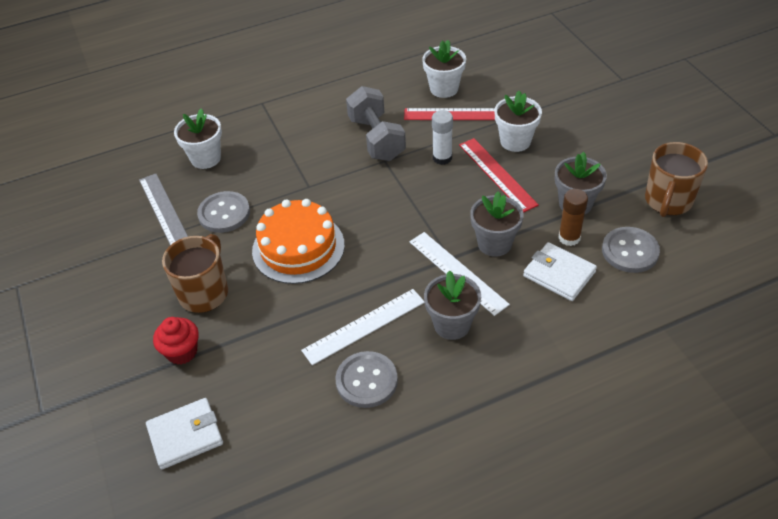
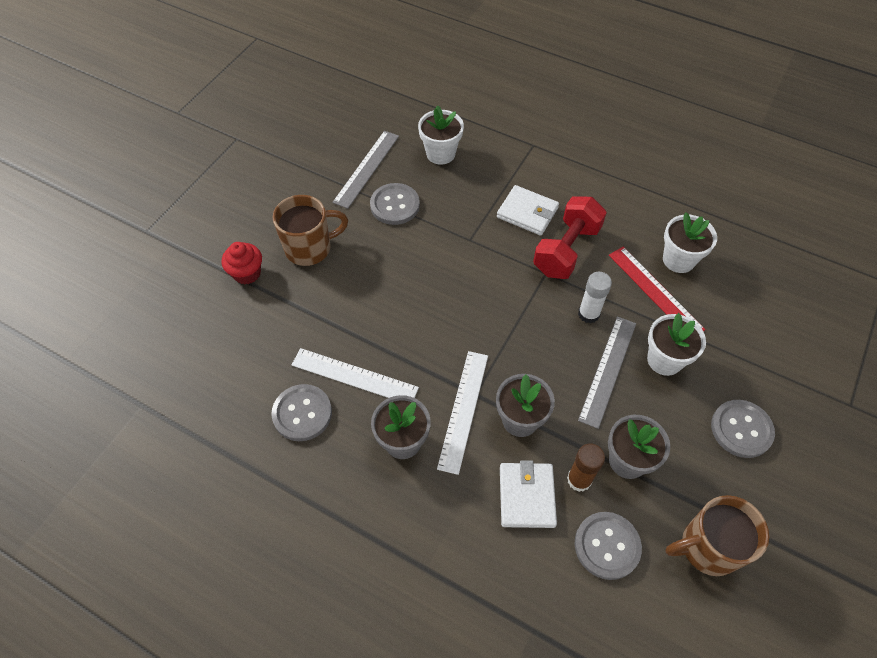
camera: 50 degrees right, 10 degrees up
(185, 435) = (178, 327): white wallet -> white wallet (527, 213)
(298, 248) = (399, 277): orange cake -> none
(376, 139) = (566, 250): grey dumbbell -> red dumbbell
(497, 174) = (608, 370): red ruler -> grey ruler
(598, 136) = (741, 429): none -> grey button

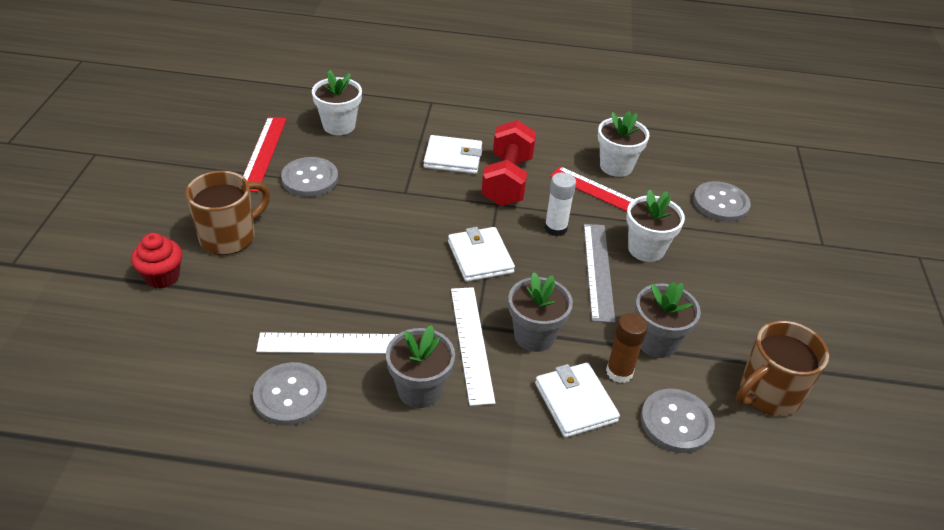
camera: 25 degrees left, 15 degrees down
(367, 168) = (263, 153): grey ruler -> red ruler
(507, 326) = (480, 257): none -> white wallet
(741, 429) = (743, 287): grey button -> grey button (720, 203)

